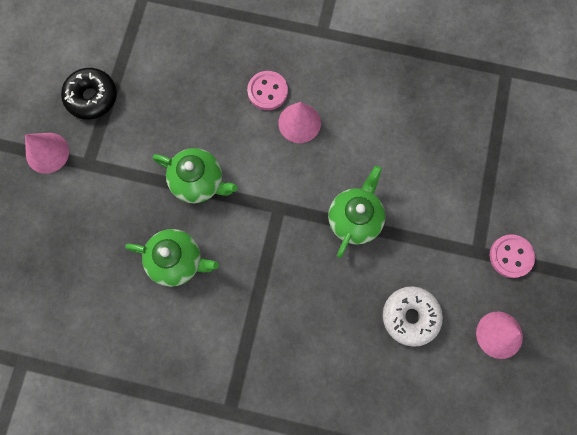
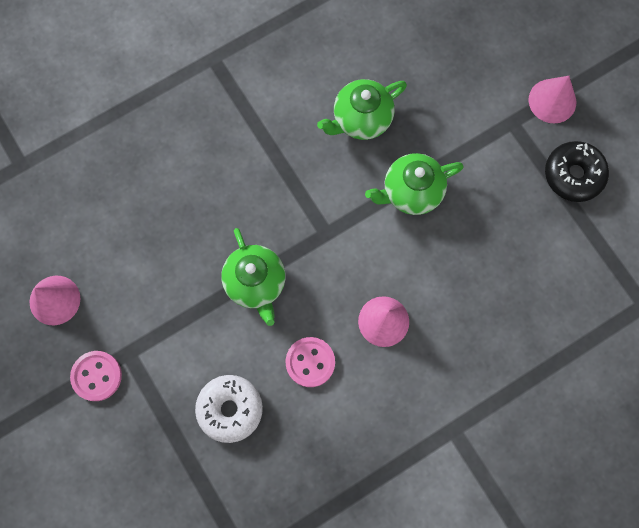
camera: 135 degrees right, 0 degrees up
(267, 91) = (440, 323): pink button -> pink button (310, 362)
(410, 316) = (139, 247): white donut -> white donut (230, 409)

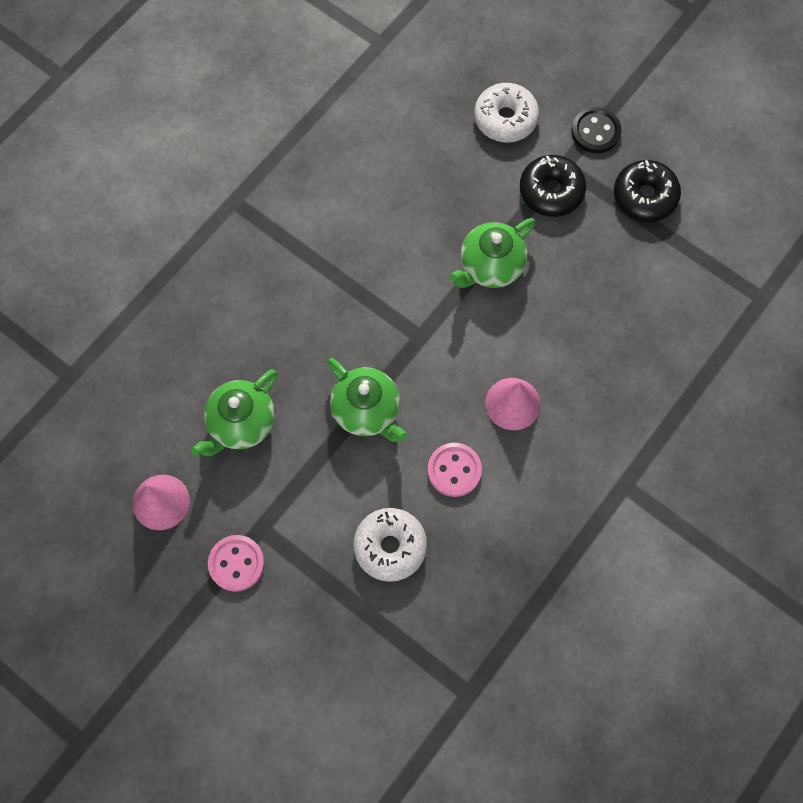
camera: 20 degrees left, 5 degrees down
(361, 119) = (411, 212): green teapot -> green teapot (241, 423)
(476, 62) = (505, 119): none -> white donut
(491, 142) = (551, 191): none -> black donut
(552, 101) = (595, 132): pink cone -> black button

